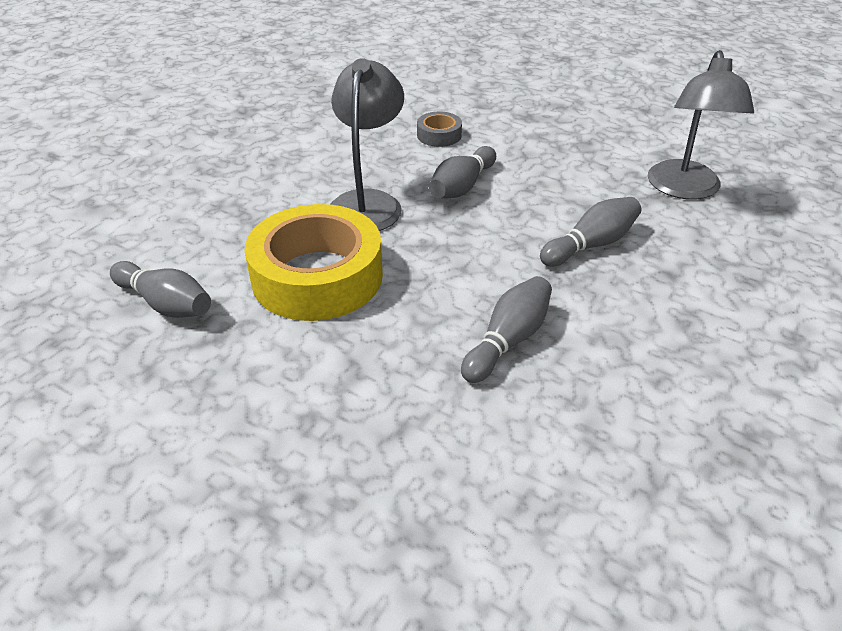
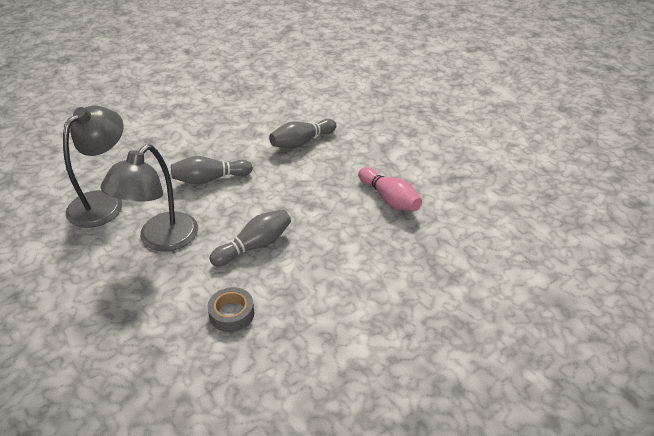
camera: 160 degrees left, 0 degrees up
(165, 304) = (486, 203): grey bowling pin -> none
(317, 276) = (389, 199): yellow tape -> pink bowling pin
(368, 202) = (334, 249): grey lamp -> grey lamp (161, 240)

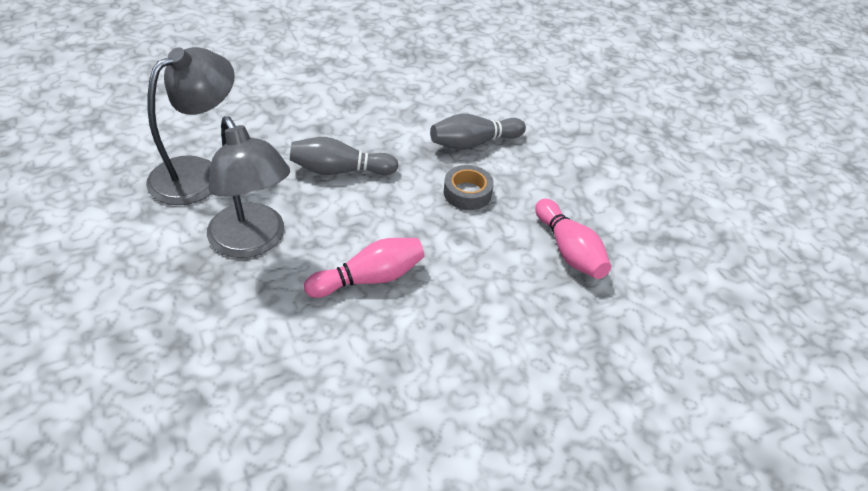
camera: 10 degrees right, 5 degrees up
(161, 240) = (252, 242): grey lamp -> grey lamp turned 75 degrees counterclockwise
(231, 314) = (311, 370): grey tape -> grey tape (467, 193)
(254, 246) = (369, 278): grey bowling pin -> pink bowling pin

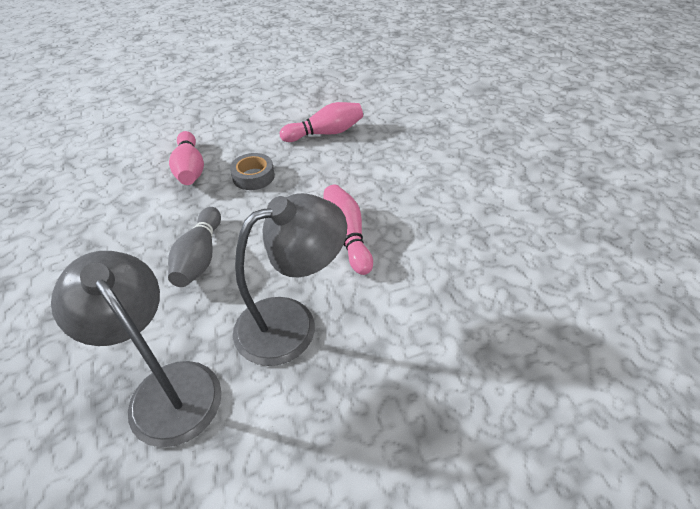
camera: 80 degrees left, 0 degrees up
(473, 143) = (190, 169): grey bowling pin -> pink bowling pin

